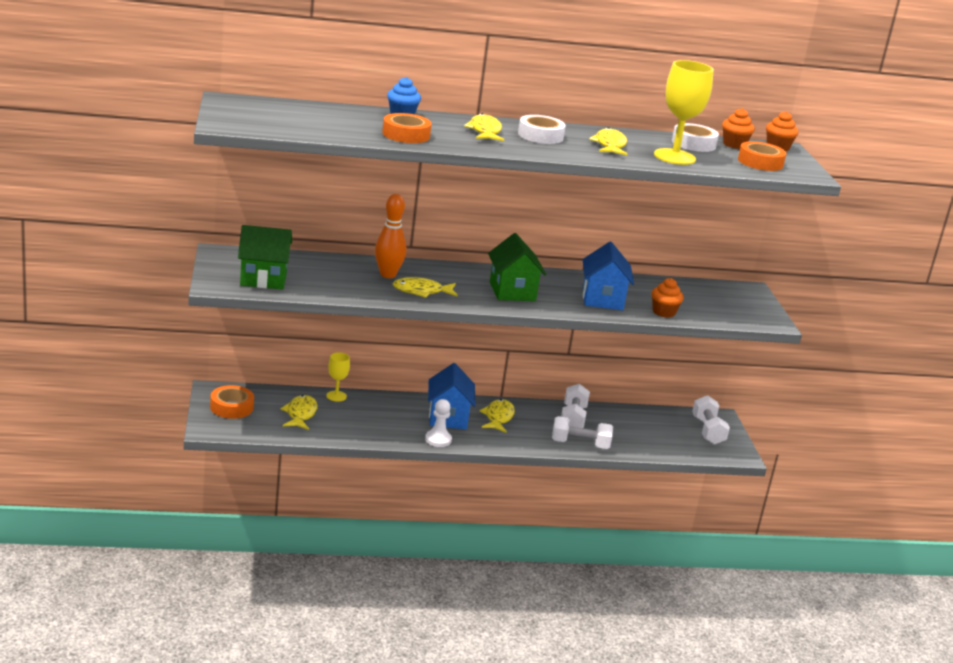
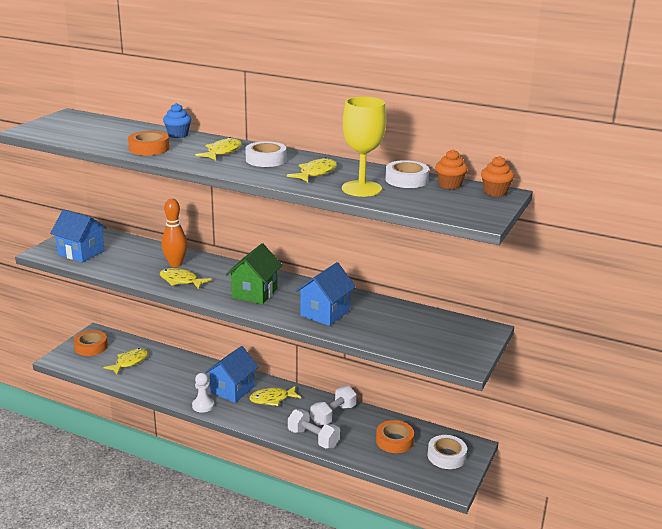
camera: 35 degrees right, 0 degrees up
(263, 279) = (81, 253): green house -> blue house
(336, 396) = (171, 354): yellow goblet -> none
(498, 417) = (272, 399): yellow fish -> yellow fish turned 150 degrees counterclockwise
(664, 312) = (366, 335): orange cupcake -> none
(707, 431) = (446, 456): white dumbbell -> white tape
(760, 162) = (446, 203): orange tape -> orange tape (394, 441)

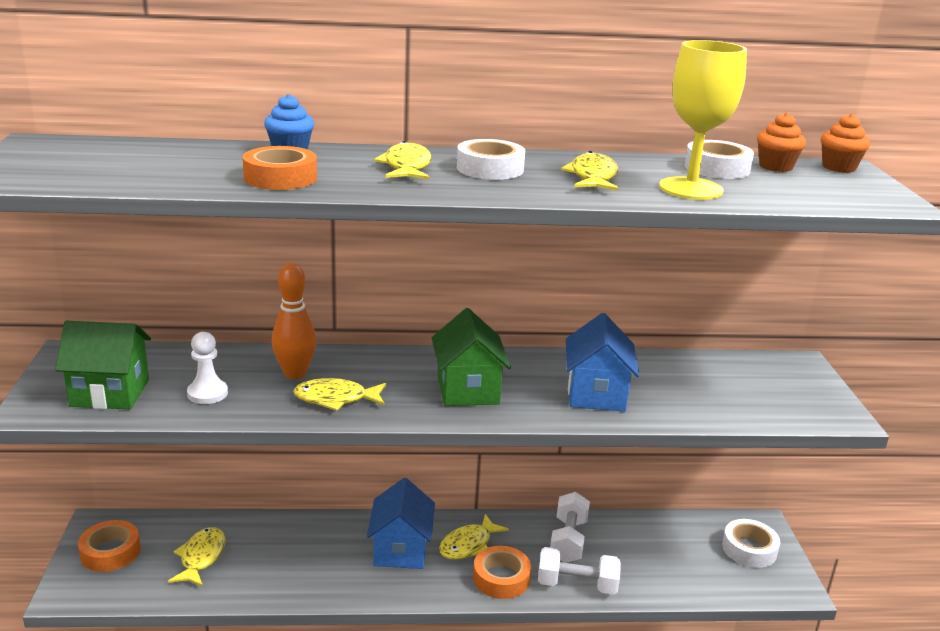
camera: 30 degrees left, 0 degrees up
(81, 253) = (110, 393): blue house -> green house
(203, 405) = (381, 590): white pawn -> white pawn (207, 393)
(394, 441) = (674, 550): orange tape -> orange tape (501, 578)

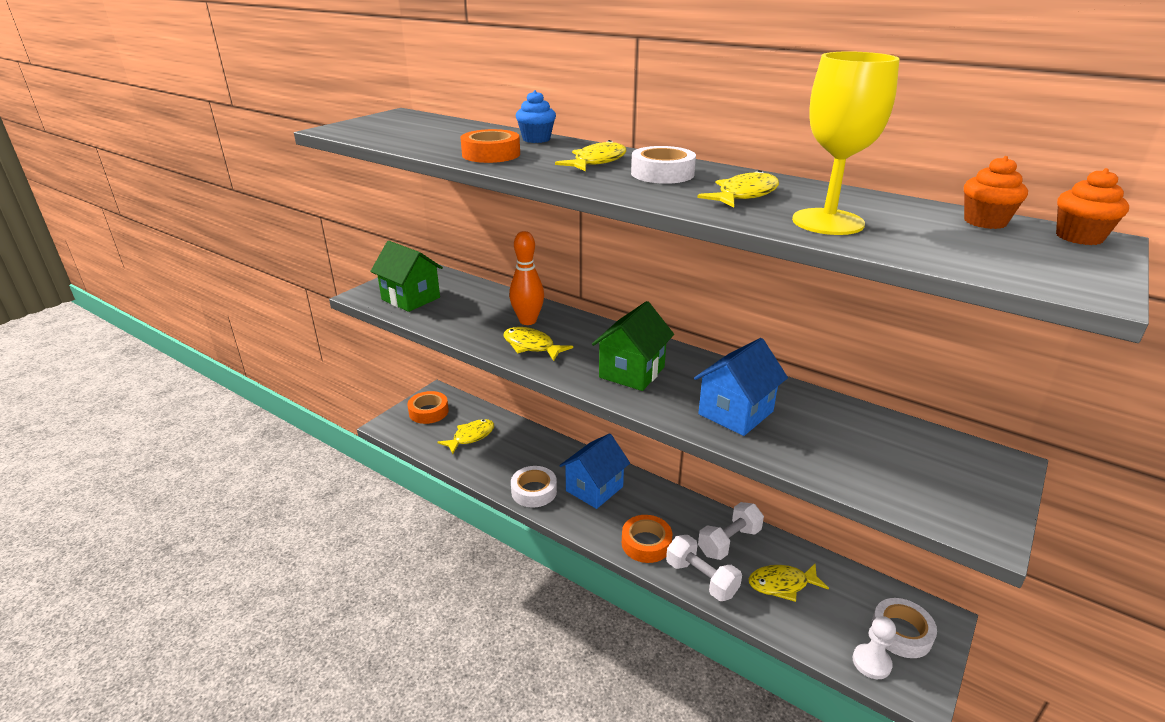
camera: 40 degrees right, 5 degrees up
(207, 393) = (460, 316): white pawn -> white pawn (871, 662)
(468, 545) = (646, 508): yellow fish -> yellow fish (782, 584)
(717, 168) = (902, 211): white tape -> white tape (534, 491)

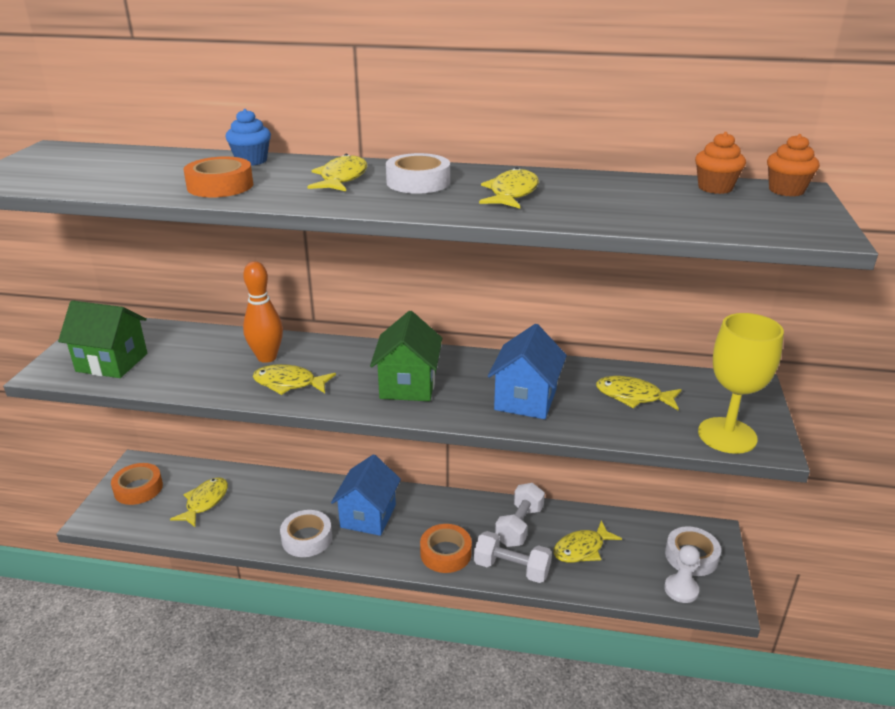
camera: 25 degrees left, 0 degrees up
(827, 222) = (603, 209): yellow goblet -> yellow goblet (727, 435)
(853, 439) = (633, 396): none -> yellow fish

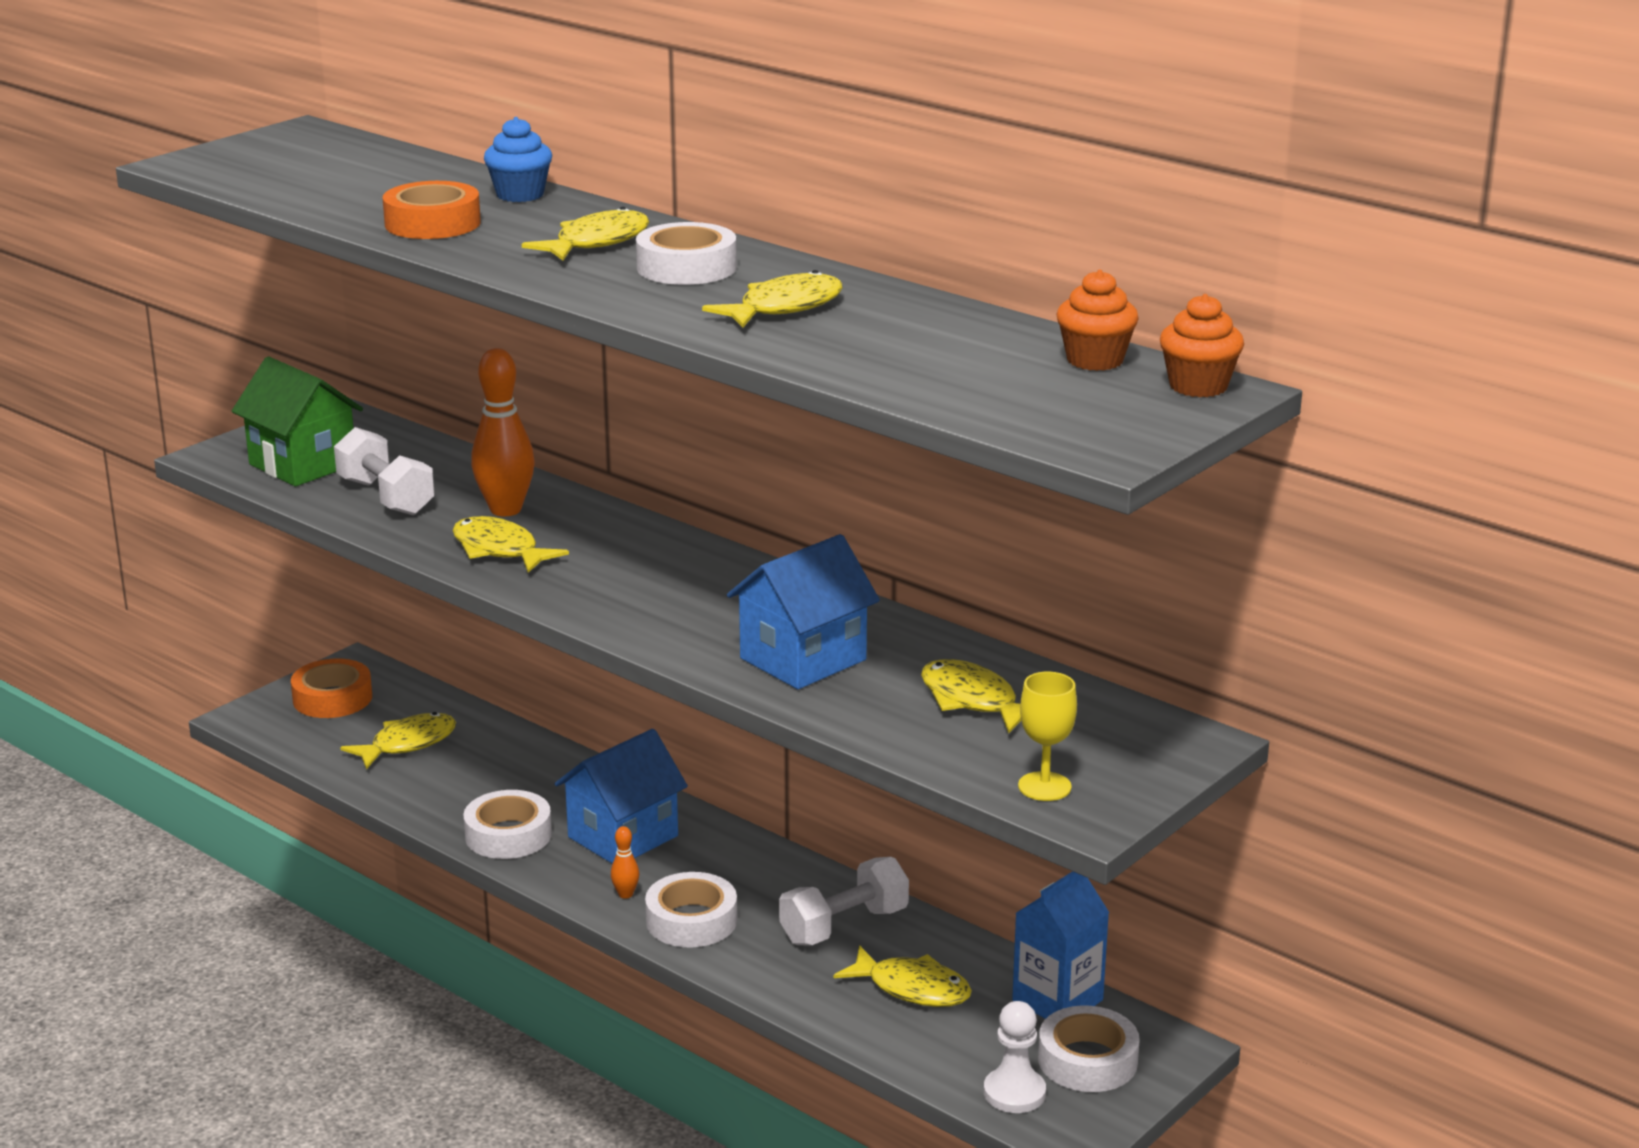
camera: 30 degrees right, 5 degrees down
(399, 551) = (625, 894): none -> orange bowling pin
(408, 385) = (658, 596): green house -> none
(445, 553) = (691, 920): orange tape -> white tape
(511, 568) = (771, 973): white dumbbell -> white dumbbell (386, 497)
(582, 549) = (912, 988): yellow fish -> yellow fish turned 150 degrees counterclockwise
(647, 528) = (1057, 1000): none -> blue carton
(727, 435) = (1044, 786): yellow goblet -> yellow goblet, size x0.54

